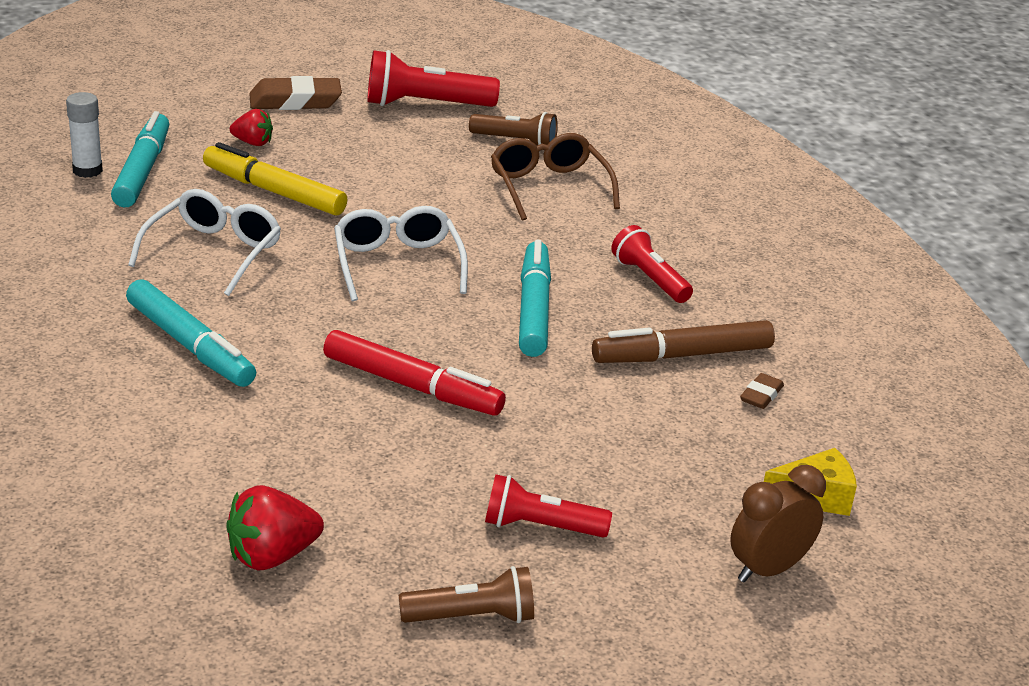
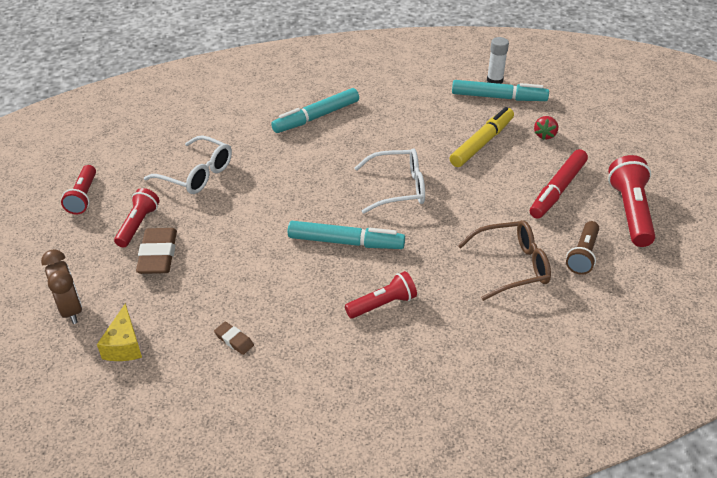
camera: 100 degrees right, 10 degrees up
(214, 252) = (408, 123): white glasses -> white glasses (197, 174)
(272, 556) = (147, 141): red strawberry -> none
(295, 101) = (611, 152): brown eraser -> brown eraser (158, 255)
(412, 386) = (269, 188): red marker -> red marker (557, 190)
(472, 617) = (83, 197): brown flashlight -> red flashlight
(682, 355) = (286, 307): brown marker -> none

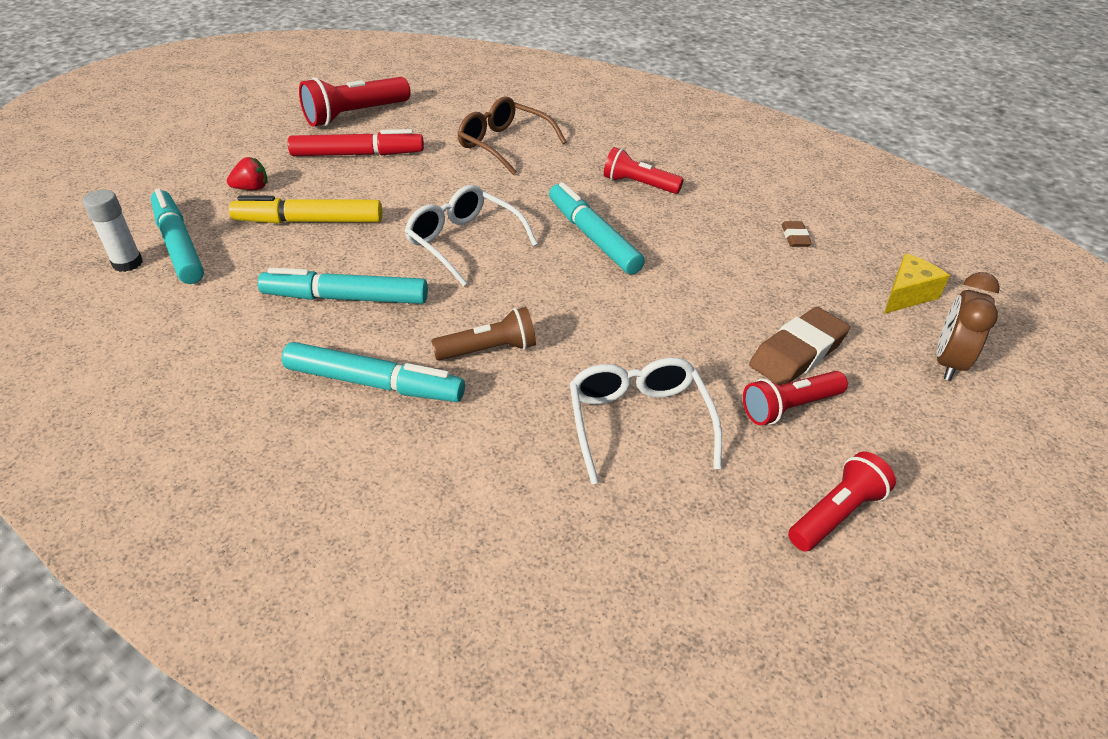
camera: 130 degrees left, 0 degrees up
(390, 130) = (346, 298): none -> turquoise marker
(583, 255) = (446, 120): brown flashlight -> brown flashlight (489, 349)

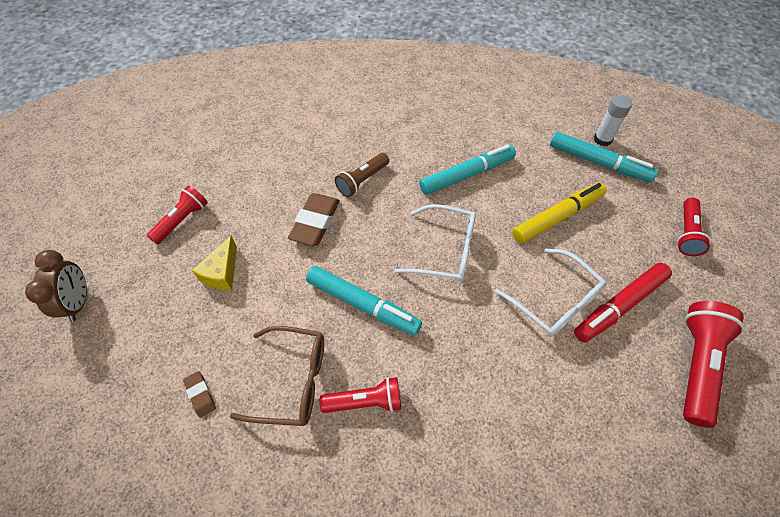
camera: 150 degrees right, 15 degrees up
(252, 188) = (632, 226): red strawberry -> none
(374, 383) = (401, 138): turquoise marker -> none
(504, 144) = (526, 397): brown glasses -> brown glasses (293, 380)
(638, 422) = (261, 176): white glasses -> white glasses (555, 301)
(797, 353) = (182, 262): brown eraser -> brown eraser (315, 222)
(836, 513) = (152, 174): red flashlight -> red flashlight (686, 233)
(907, 295) = (101, 363): yellow cheese -> yellow cheese (222, 273)

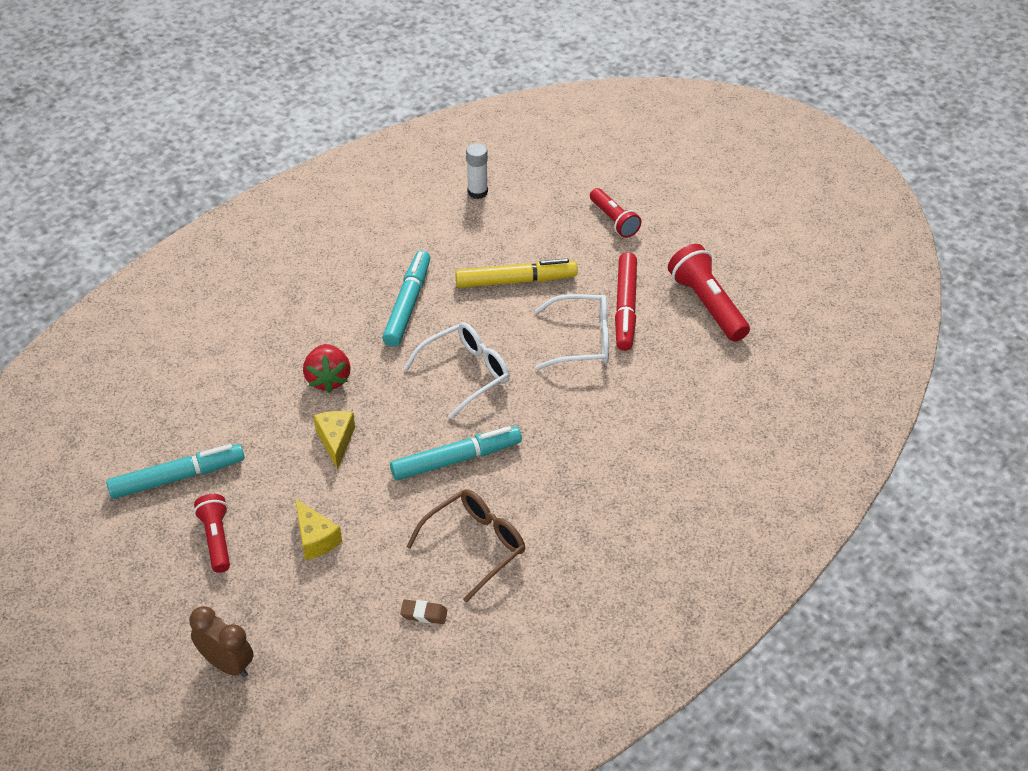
camera: 50 degrees left, 10 degrees down
(315, 222) = (336, 441): brown eraser -> yellow cheese
(362, 181) = (328, 379): brown flashlight -> red strawberry
(365, 401) = (540, 510): red flashlight -> none
(557, 217) = (516, 281): yellow marker -> yellow marker turned 75 degrees clockwise
(598, 163) = (496, 214): turquoise marker -> turquoise marker (177, 477)

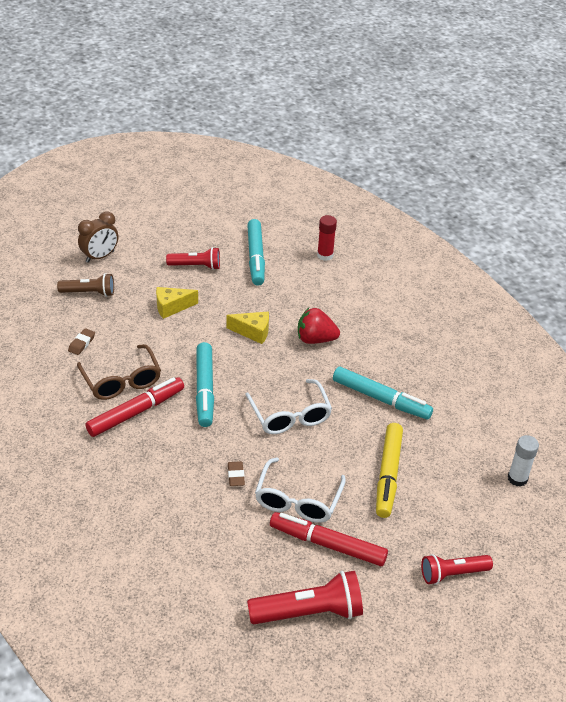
camera: 105 degrees right, 5 degrees down
(152, 405) = (325, 255): none -> red glue stick
(315, 646) = (89, 293): none -> brown flashlight
(521, 513) = (136, 412): none -> red marker
(574, 396) = (236, 476): none -> brown eraser

